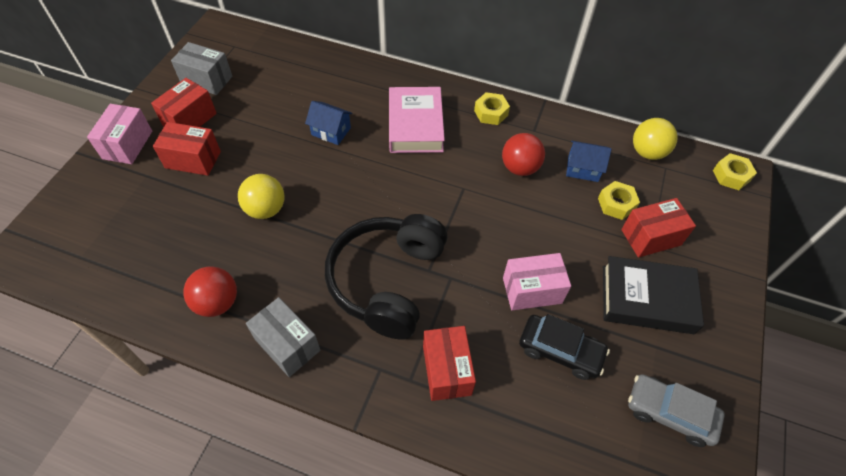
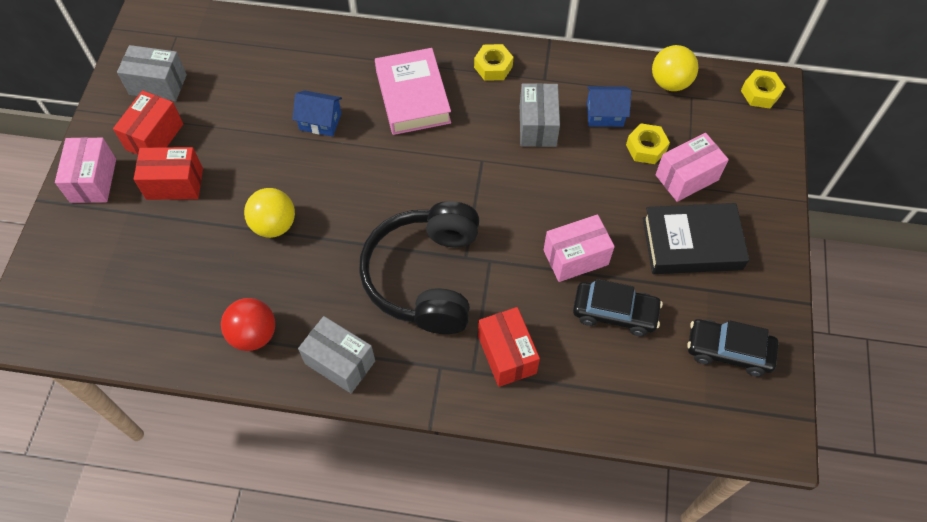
camera: 10 degrees left, 5 degrees up
(520, 168) = (537, 126): red ball -> grey box
(651, 237) = (686, 177): red box -> pink box
(669, 413) = (728, 351): grey car -> black car

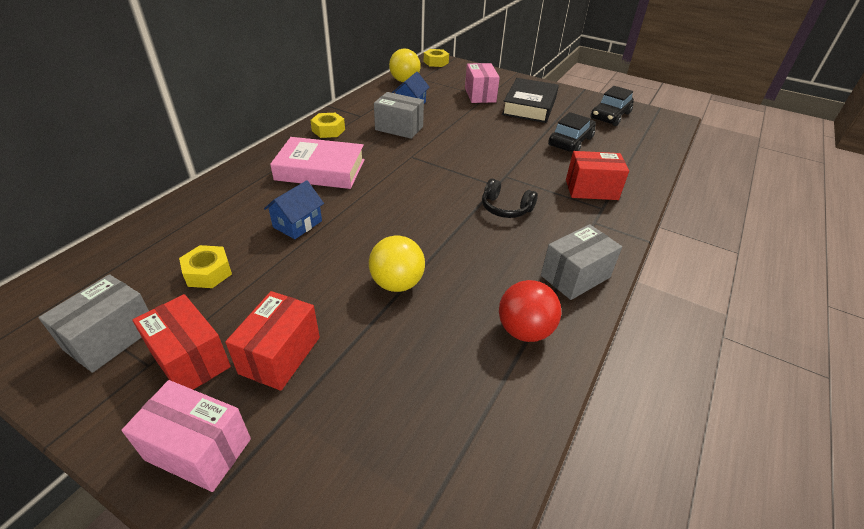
camera: 70 degrees left, 20 degrees down
(425, 277) = (505, 208): black headphones -> black headphones, size x0.45
(575, 257) = (520, 143): pink box -> none
(646, 148) = (448, 100): yellow nut -> yellow nut (208, 272)

